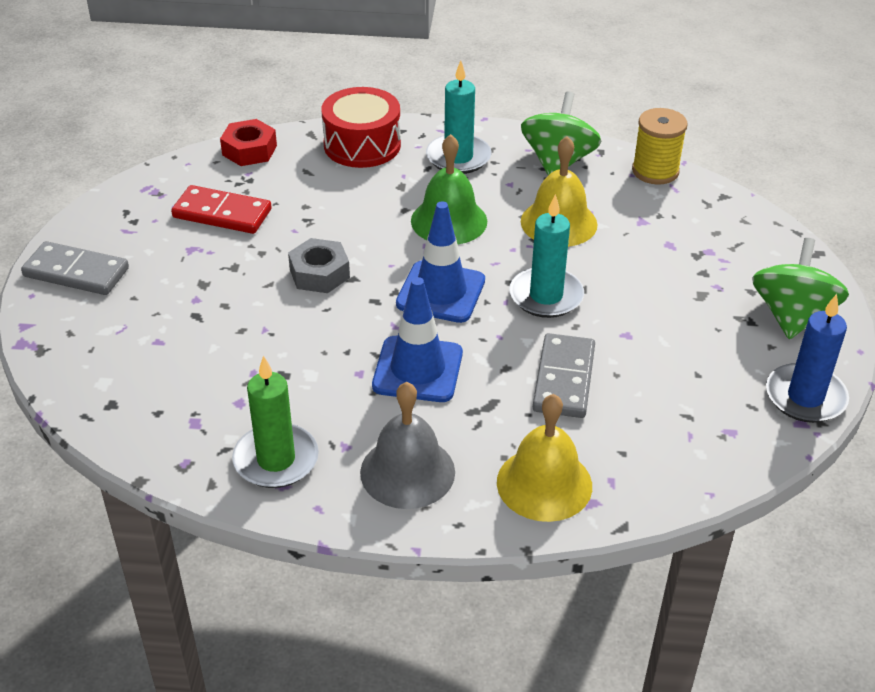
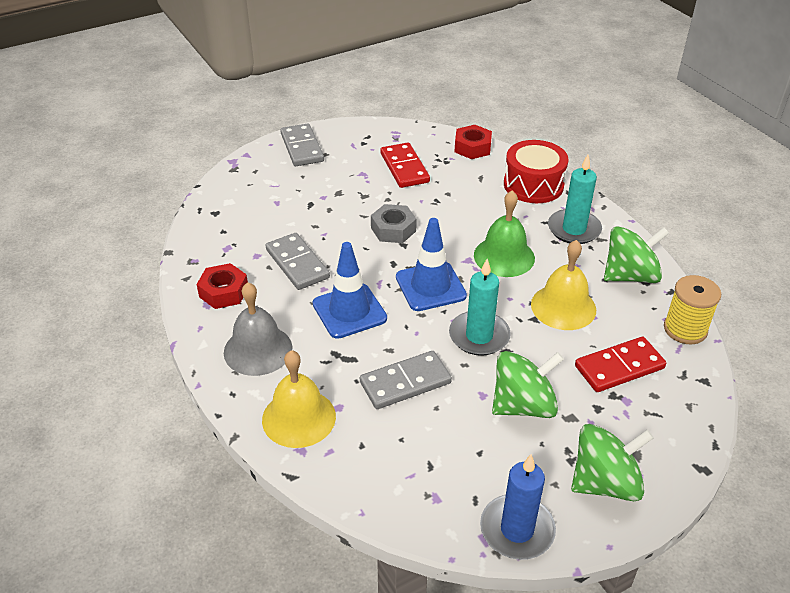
camera: 55 degrees right, 0 degrees up
(276, 459) = (224, 292): green candle -> red nut
(294, 375) = (297, 264): none -> grey domino
(663, 315) = (523, 405): none -> green spinning top
(666, 233) = (619, 367): none -> red domino

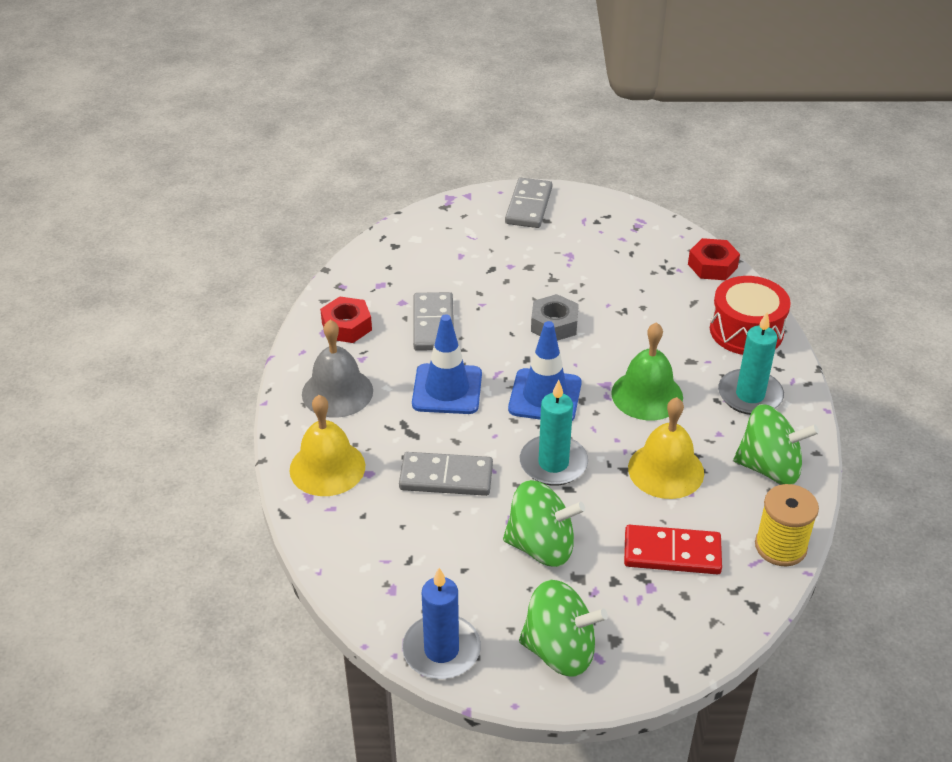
camera: 30 degrees right, 0 degrees up
(404, 168) = (618, 263): red domino -> none

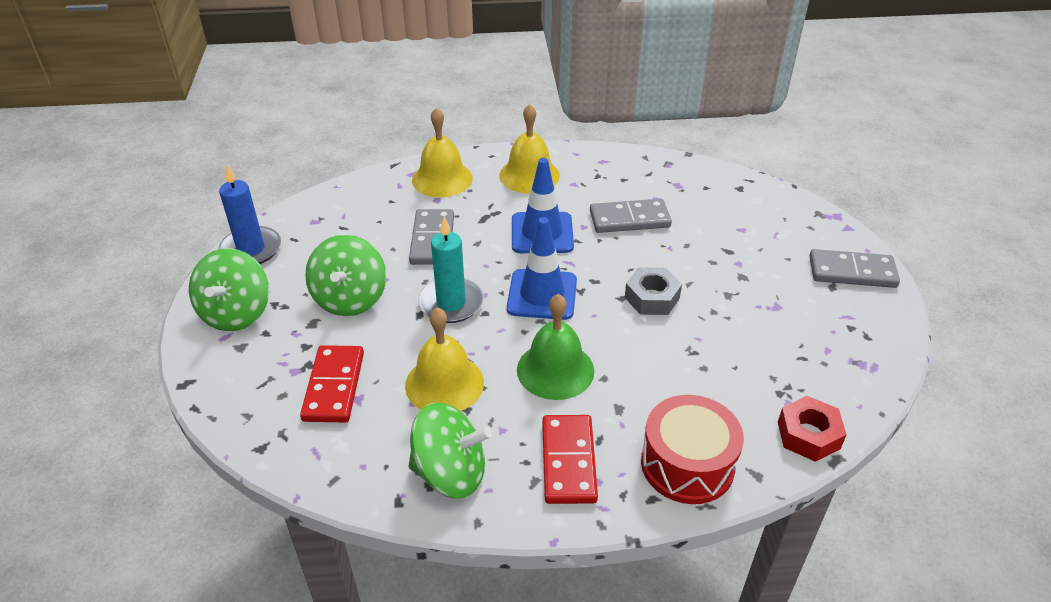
camera: 85 degrees right, 0 degrees up
(337, 392) = (529, 175): grey bell -> yellow bell
(346, 326) = (613, 172): red nut -> none
(750, 395) = (569, 461): turquoise candle -> red domino
(769, 468) = (450, 473): green spinning top -> green spinning top turned 90 degrees counterclockwise
(780, 546) = (334, 475): yellow spool -> none

